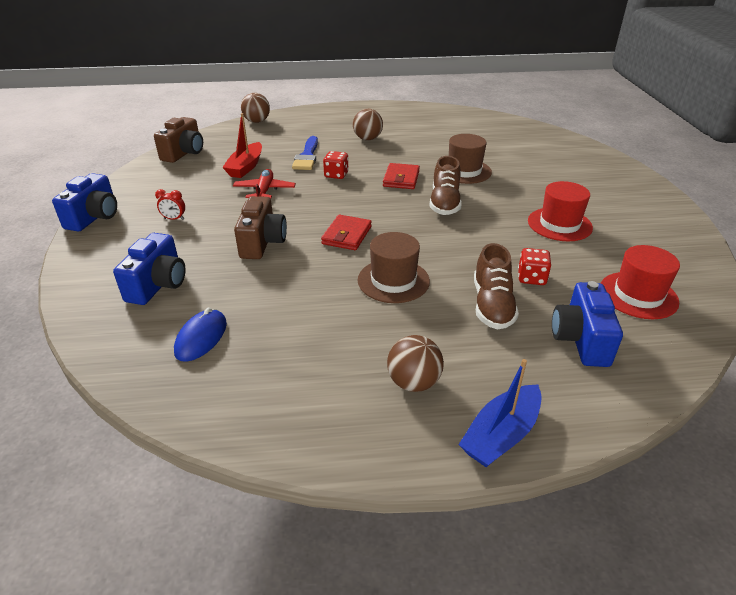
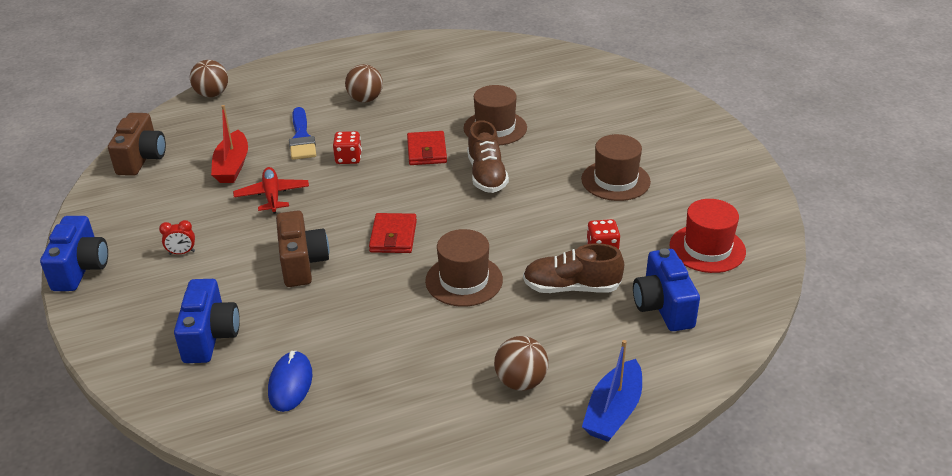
camera: 15 degrees left, 0 degrees up
(492, 305) = (571, 287): brown shoe -> brown shoe turned 105 degrees clockwise
(559, 224) = (615, 180): red hat -> brown hat

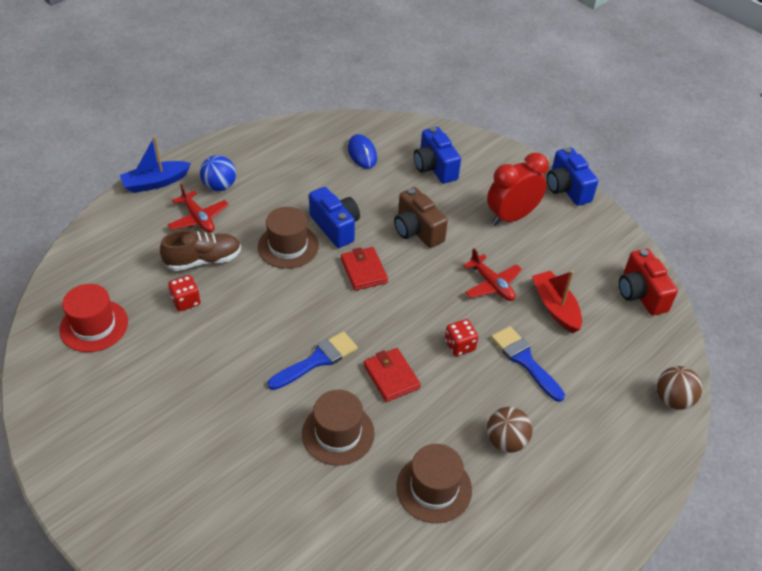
camera: 155 degrees right, 10 degrees up
(142, 159) = (640, 294): brown camera -> red camera
(182, 253) = (511, 217): red clock -> red clock, size x2.42
(486, 175) = (317, 360): brown shoe -> blue brush
(521, 381) = (219, 186): brown ball -> blue ball
(564, 341) = (198, 218): none -> red plane
(613, 411) = (156, 182): blue boat -> blue boat turned 120 degrees counterclockwise
(615, 180) = (188, 387): brown hat -> brown hat (434, 488)
(663, 306) = (129, 261): blue camera -> blue camera (335, 227)

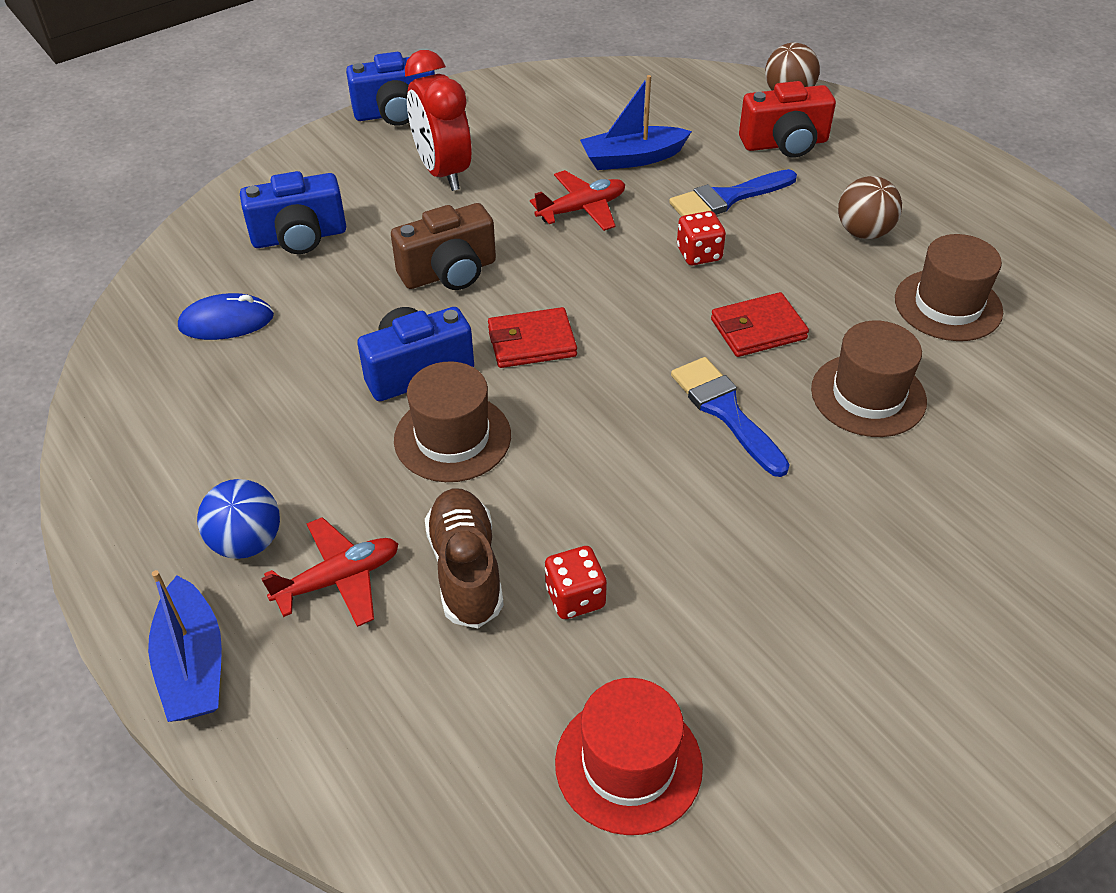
camera: 80 degrees left, 0 degrees up
(555, 307) = (632, 158): red boat -> blue boat
(640, 294) = (615, 87): red camera -> red camera (785, 144)

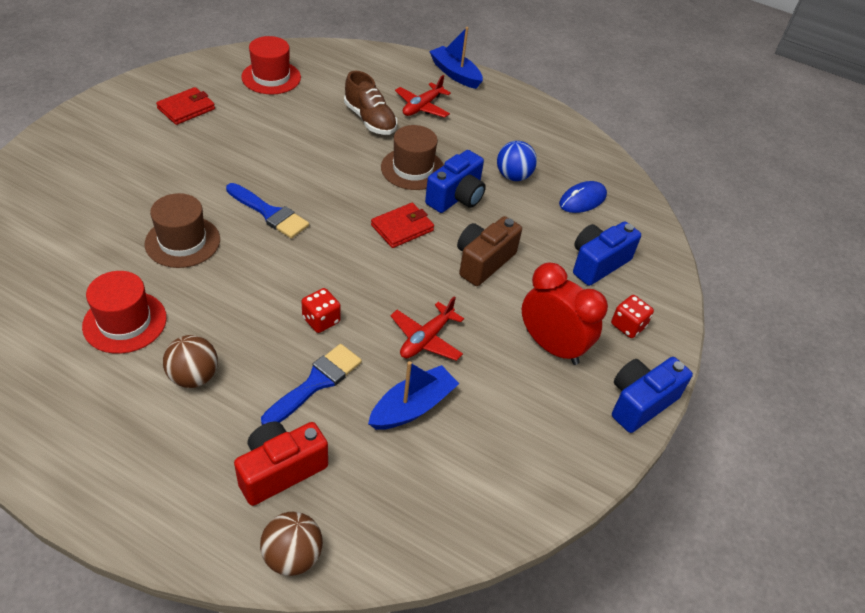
camera: 150 degrees right, 0 degrees up
(247, 542) = (472, 111): blue ball -> blue ball (513, 176)
(575, 597) = (316, 119): red dice -> red dice (628, 326)
(758, 329) = (262, 270): red wallet -> red wallet (186, 109)
(948, 305) = (125, 322): brown hat -> red hat

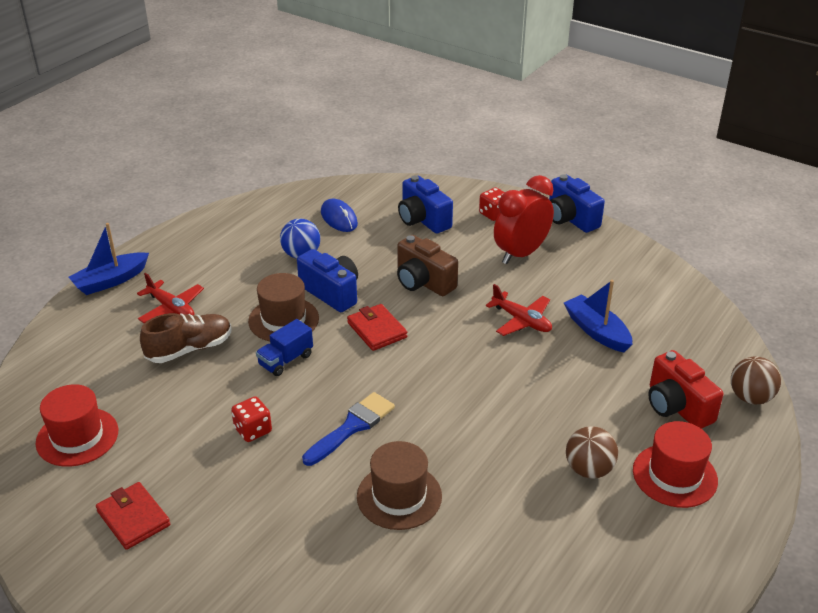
camera: 80 degrees left, 10 degrees down
(125, 322) = (525, 531): red hat -> red hat (674, 475)
(316, 383) = (582, 387): blue brush -> none
(321, 320) = (506, 385): red dice -> red dice (253, 430)
(357, 172) = (285, 360): none -> blue truck

